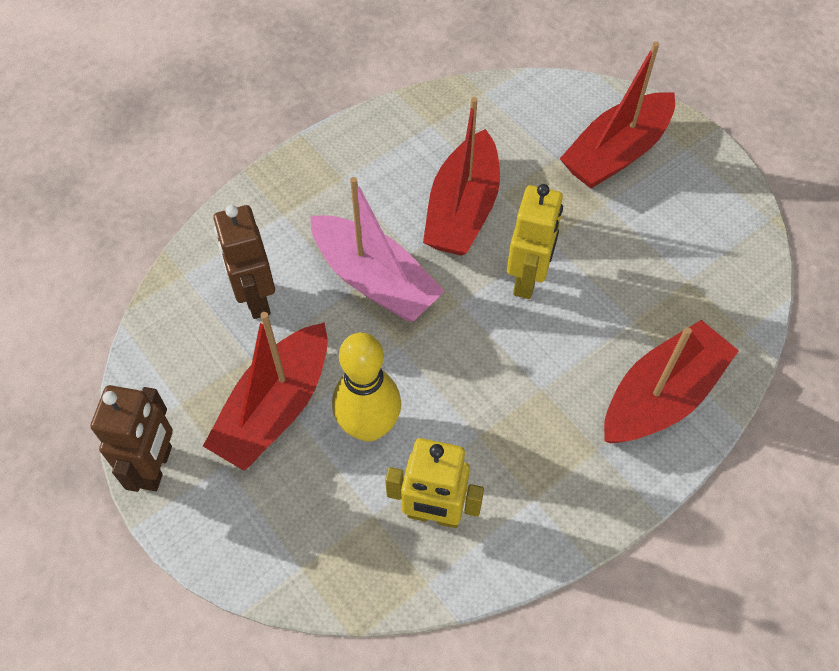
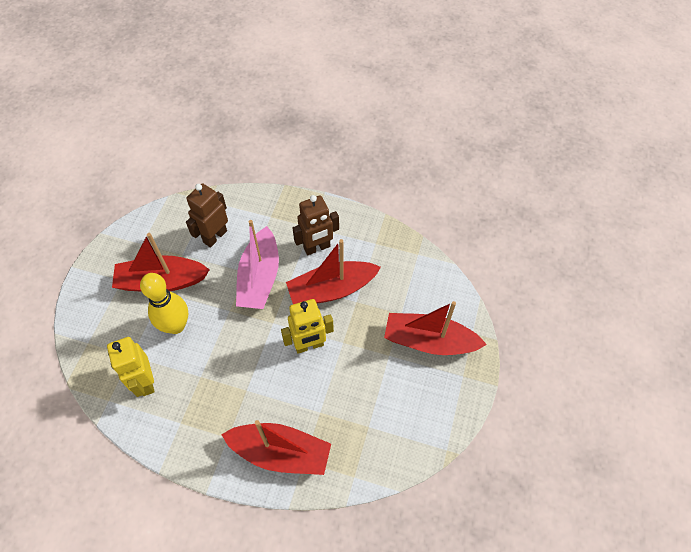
camera: 55 degrees right, 0 degrees up
(156, 467) = (105, 256): brown robot -> brown robot (317, 248)

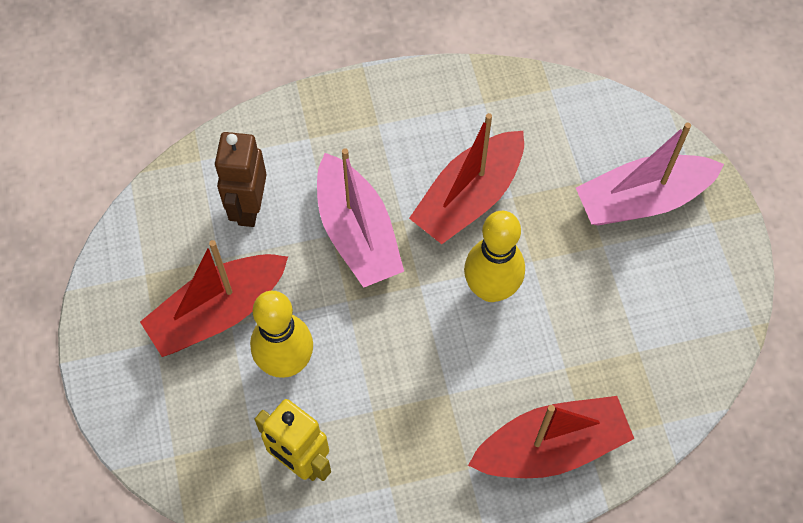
camera: 30 degrees left, 5 degrees up
(309, 345) = (491, 289): yellow robot -> yellow bowling pin
(317, 248) = (408, 149): brown robot -> none
(429, 341) = (642, 200): red boat -> pink boat

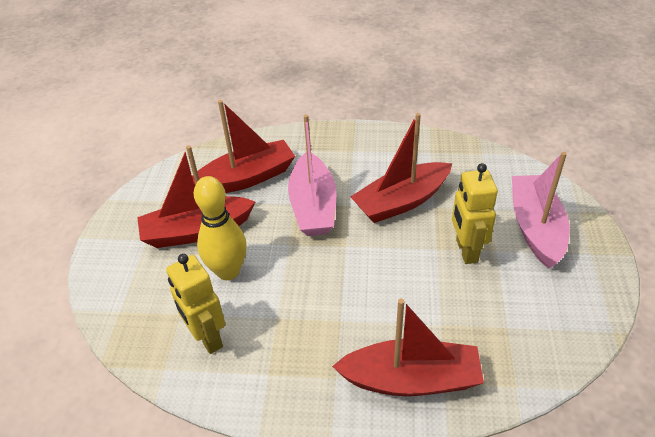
camera: 20 degrees right, 20 degrees down
(249, 207) = (246, 178): brown robot -> red boat
(491, 289) = (398, 259): yellow bowling pin -> none
(568, 255) = (466, 251): none -> yellow robot
(642, 200) = (535, 228): pink boat -> pink boat turned 90 degrees clockwise

